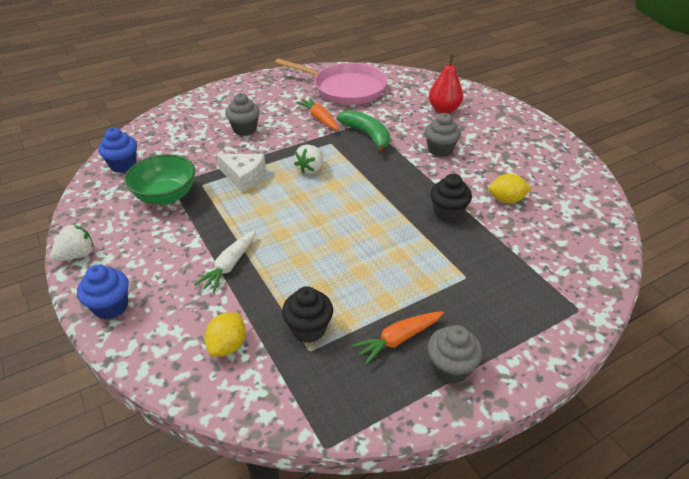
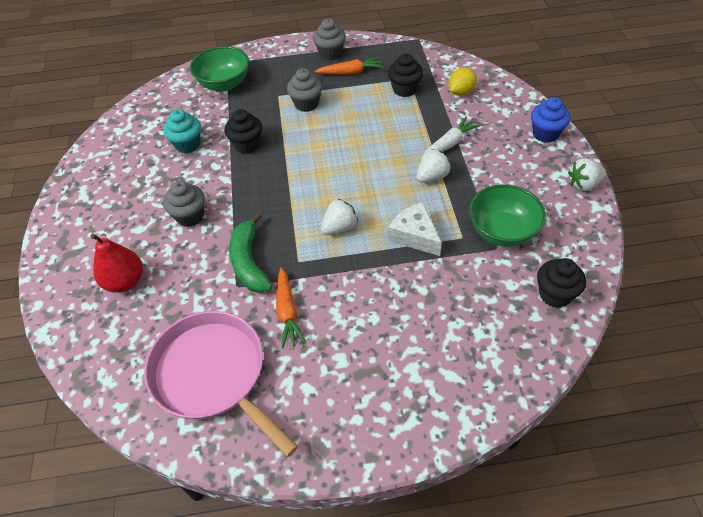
camera: 155 degrees left, 10 degrees up
(123, 165) = (555, 294): blue cupcake -> black cupcake
(241, 226) = (432, 176): none -> white strawberry
(245, 129) = (392, 320): grey cupcake -> grey cupcake (306, 104)
(506, 200) = (187, 145): yellow lemon -> turquoise cupcake
(547, 276) = (224, 84): none -> green bowl

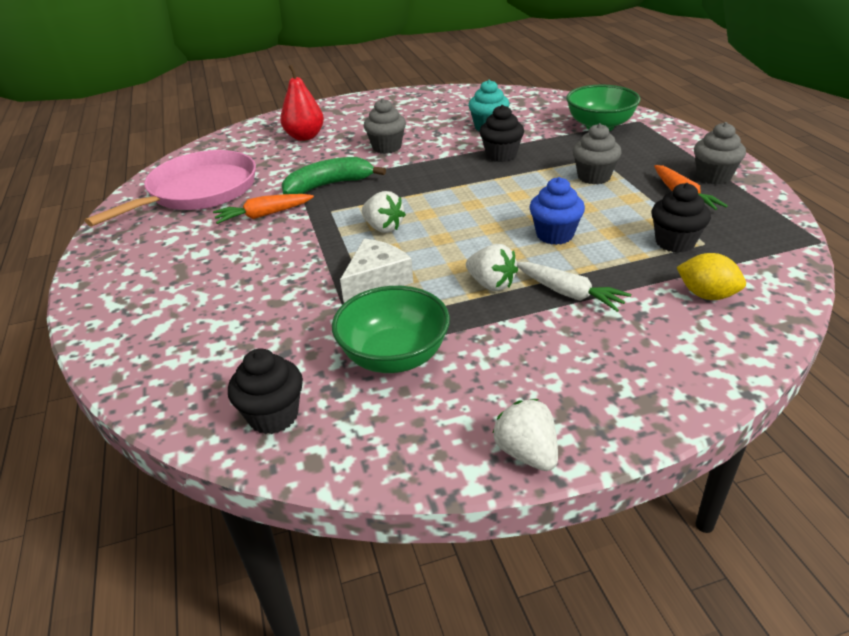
camera: 80 degrees right, 15 degrees down
(545, 134) = (648, 399): blue cupcake -> blue cupcake (554, 235)

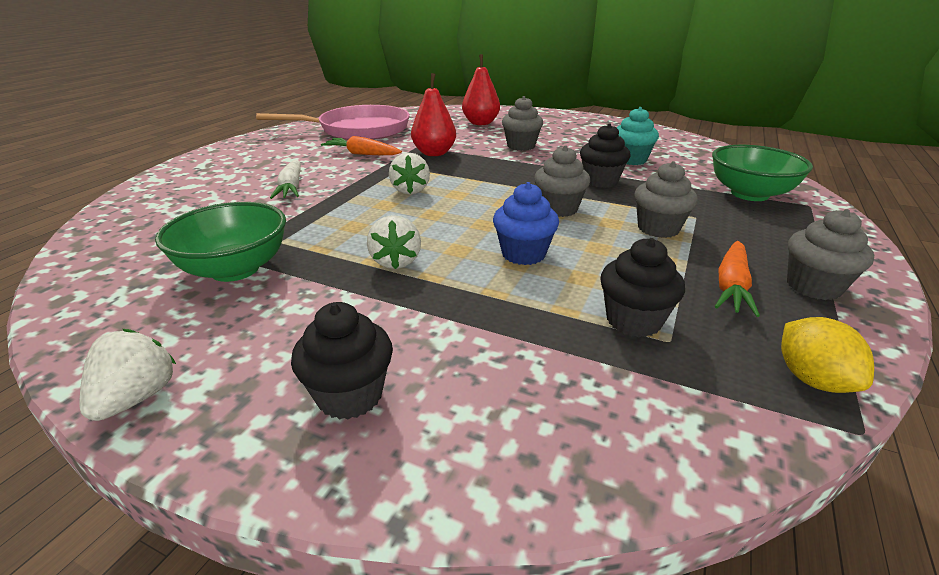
camera: 40 degrees right, 5 degrees down
(273, 416) = (112, 260): black cupcake -> black cupcake (350, 395)
(329, 185) = (434, 153): green banana -> red pear
(376, 280) = (334, 218): white cheese -> none
(515, 191) = (558, 209): none -> grey cupcake
(569, 293) = (437, 303): white carrot -> white carrot (291, 187)
(706, 295) = (566, 389): yellow lemon -> yellow lemon (812, 379)

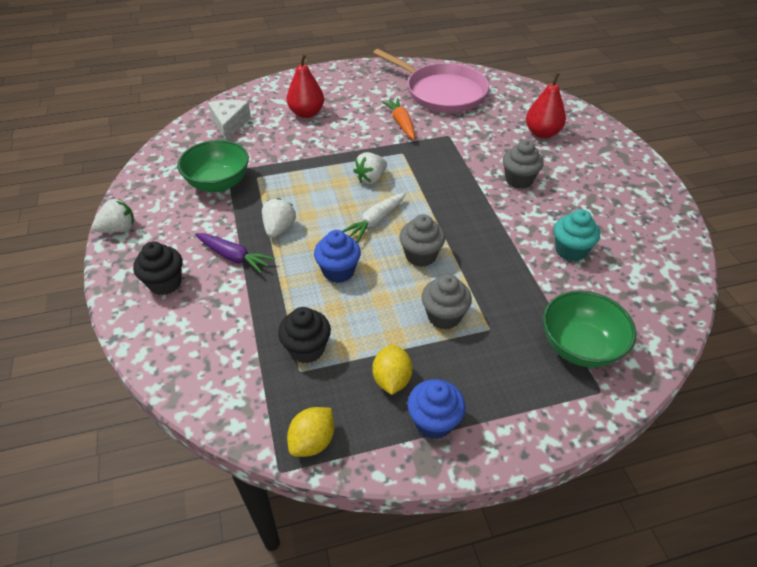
camera: 50 degrees right, 15 degrees up
(150, 223) = (229, 124): none -> white cheese
(291, 187) = (319, 134): white carrot -> white carrot (375, 221)
(393, 310) = (234, 257): none -> purple carrot
(396, 261) = (279, 229): white strawberry -> white strawberry turned 150 degrees clockwise
(434, 153) = (445, 150): red pear -> red pear (306, 113)
(600, 181) = (498, 254): black cupcake -> none
(731, 286) = (392, 380): orange carrot -> yellow lemon
(813, 286) = (434, 422): grey cupcake -> blue cupcake

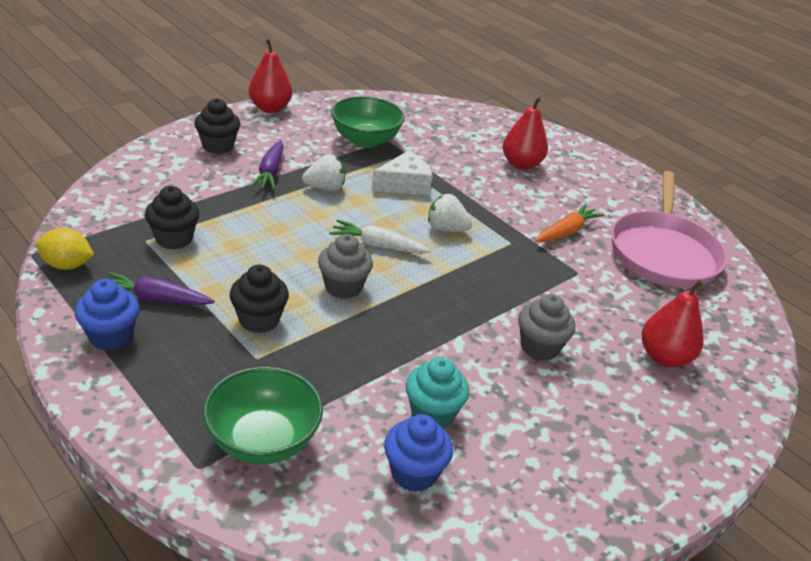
camera: 60 degrees right, 10 degrees down
(119, 229) = (270, 108): white strawberry -> red pear
(229, 124) = (459, 125): white cheese -> white cheese (404, 184)
(338, 271) = (286, 236): blue cupcake -> blue cupcake (414, 473)
(392, 380) = (155, 299): yellow lemon -> purple carrot
(444, 316) = (259, 320): grey cupcake -> black cupcake

